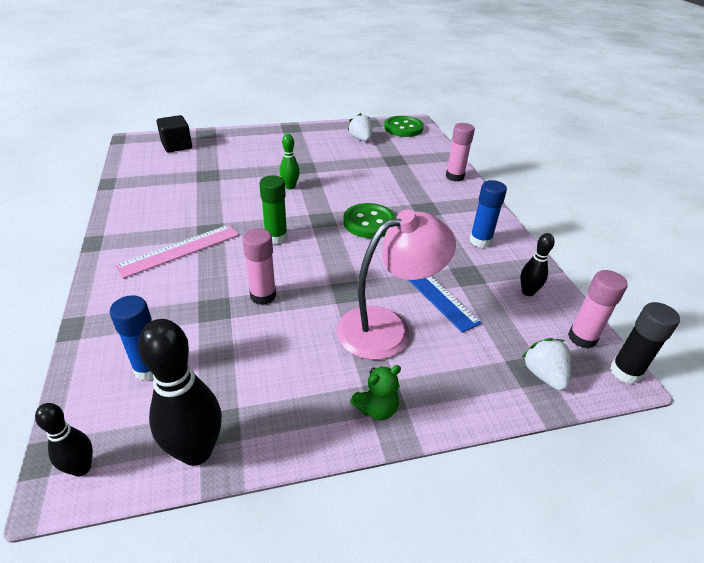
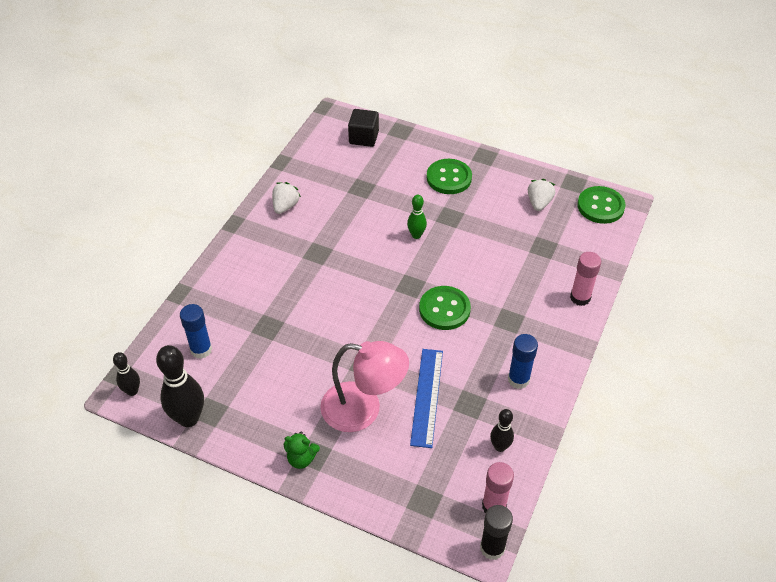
camera: 40 degrees right, 10 degrees up
(179, 250) = (283, 261): pink ruler -> none
(263, 295) = (306, 334): pink glue stick -> none
(276, 237) = (358, 285): green glue stick -> none
(277, 147) = (449, 178): none -> green button
(544, 375) = (431, 510): white strawberry -> white strawberry (285, 206)

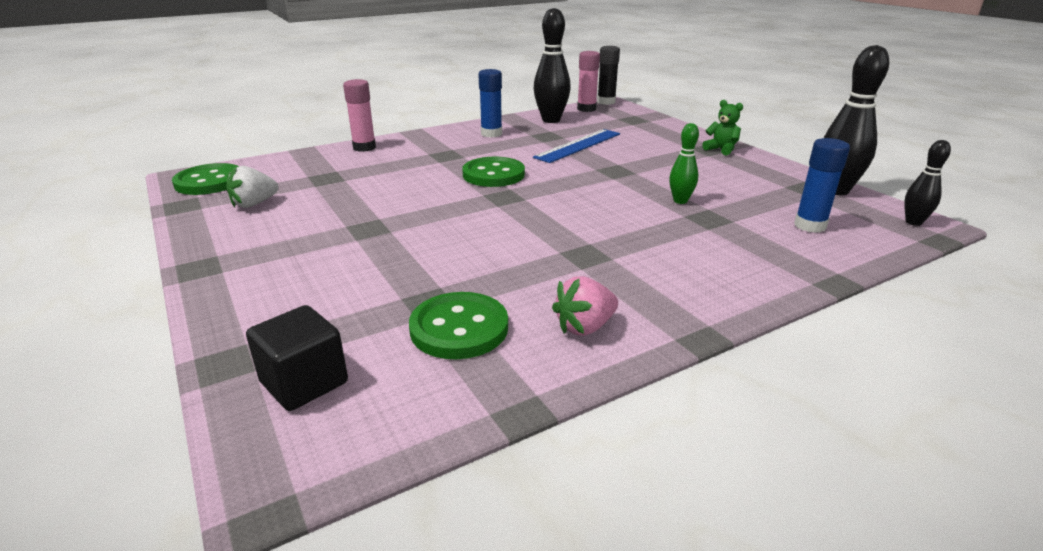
camera: 145 degrees left, 20 degrees down
(285, 206) = (585, 327): white strawberry -> pink strawberry
(363, 409) = (643, 154): pink lamp -> none
(416, 235) = (435, 227): green bowling pin -> green bowling pin (680, 201)
(449, 178) = (293, 263): green button -> green button (459, 328)
(500, 446) = (551, 120): black bowling pin -> black bowling pin, size x1.82

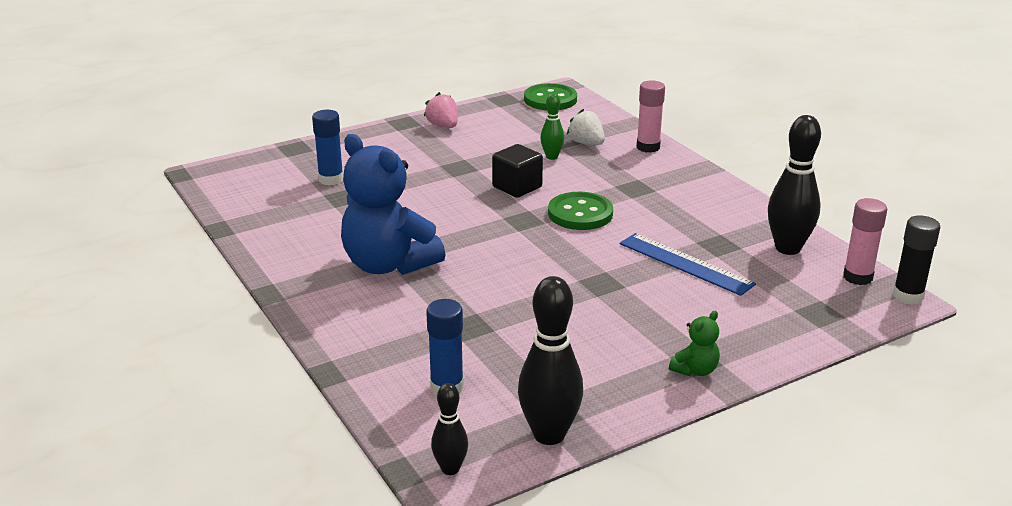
camera: 90 degrees right, 0 degrees up
(254, 204) = (505, 122): white strawberry -> white strawberry (586, 143)
(304, 382) = (269, 169): black cube -> black cube (517, 187)
(459, 328) = (308, 208): green button -> none
(491, 134) = (714, 210): blue glue stick -> blue glue stick (331, 179)
(585, 327) = (296, 250): pink strawberry -> pink strawberry (443, 126)
(608, 260) = (388, 265): none -> blue teddy bear
(680, 201) = (514, 314): green bowling pin -> green bowling pin (551, 157)

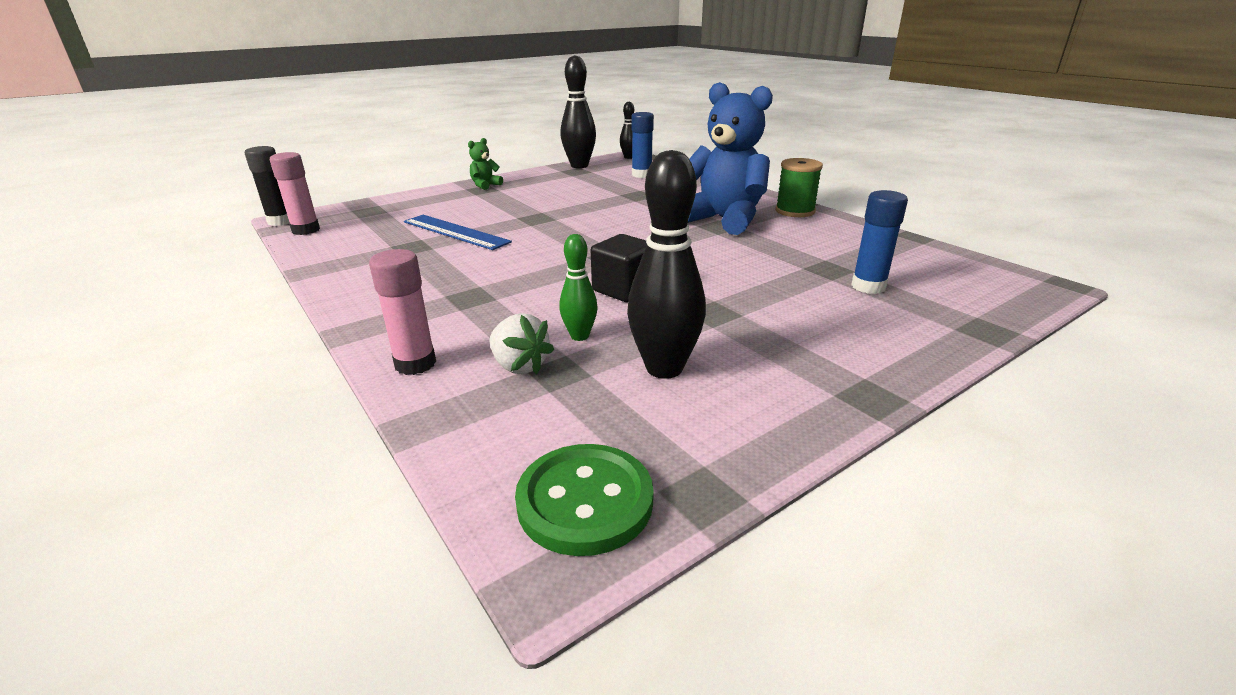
camera: 175 degrees right, 0 degrees up
(296, 275) = (795, 211): none -> green spool
(443, 126) = (789, 391): pink strawberry -> none
(580, 214) = (546, 265): green button -> none
(787, 248) = (344, 246): black bowling pin -> black bowling pin (664, 368)

